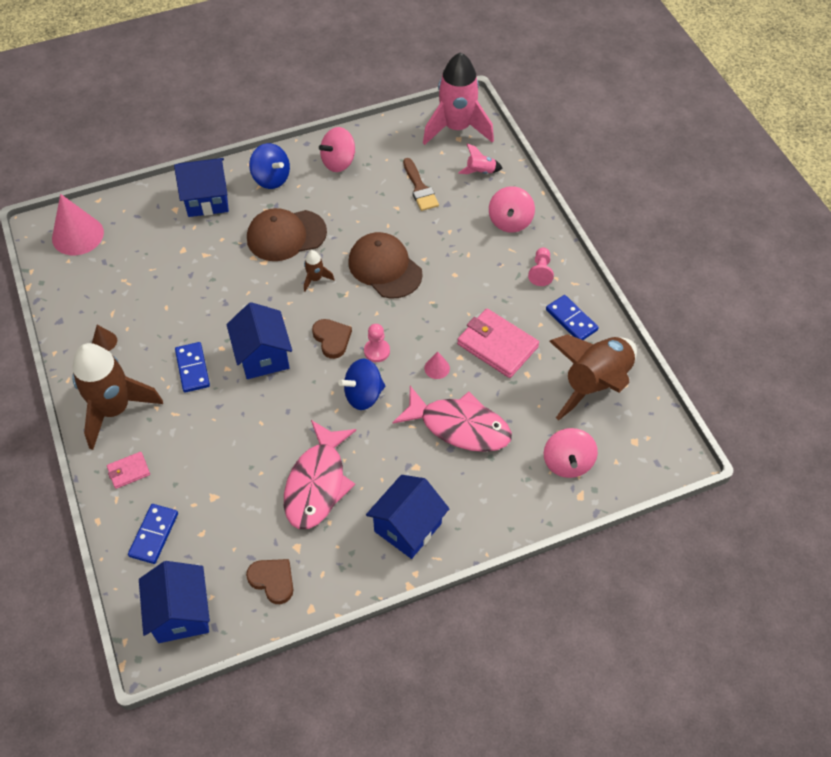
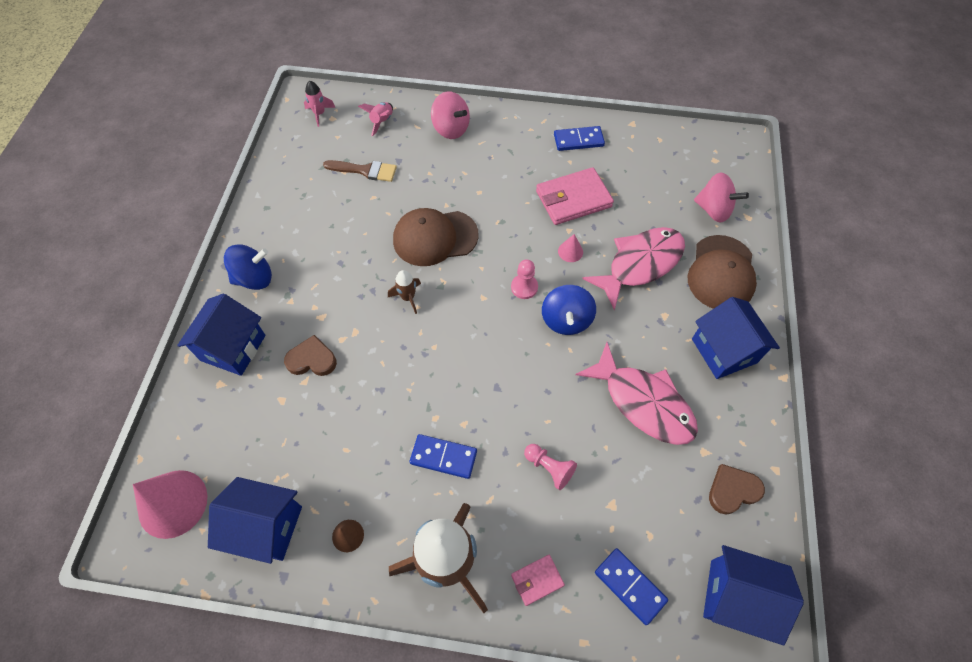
camera: 60 degrees left, 5 degrees up
(129, 471) = (537, 580): pink wallet -> pink wallet turned 60 degrees clockwise
(263, 356) = (470, 384): blue house -> blue house (267, 527)
(286, 235) = (336, 298): brown cap -> brown cap (721, 273)
(332, 339) = (488, 316): brown heart -> brown heart (312, 359)
(338, 162) = (282, 215): pink spinning top -> none
(456, 128) = (319, 114): pink rocket -> pink rocket, size x0.42
(540, 272) = (517, 135): pink pawn -> pink pawn (549, 468)
(595, 383) = (649, 156): brown rocket -> none

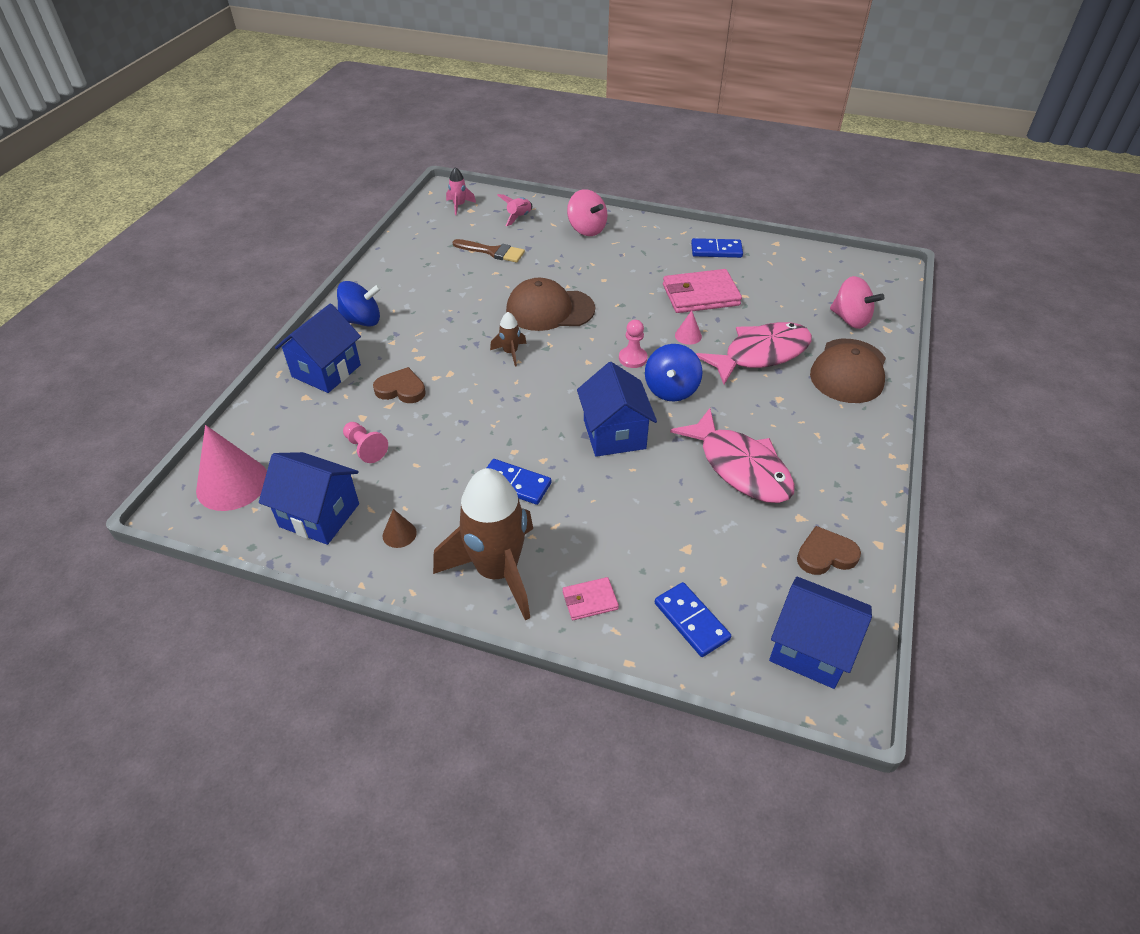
camera: 10 degrees right, 15 degrees down
(549, 468) = (625, 508): pink pawn -> pink pawn (365, 448)
(724, 351) = (839, 435): blue house -> blue house (614, 434)

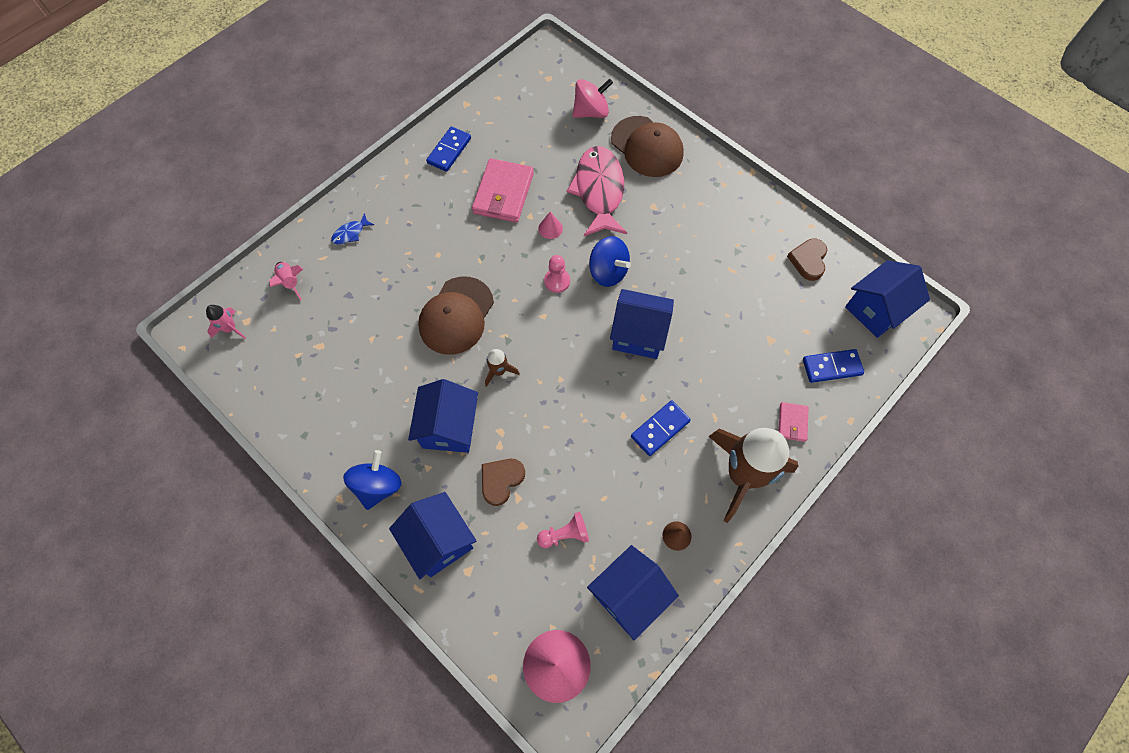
camera: 65 degrees left, 20 degrees up
(436, 341) = (449, 427): none -> blue house
(492, 252) = (335, 328): brown brush -> none
(586, 229) = (350, 233): pink spinning top -> blue fish
(740, 467) = (710, 268): pink fish -> none

